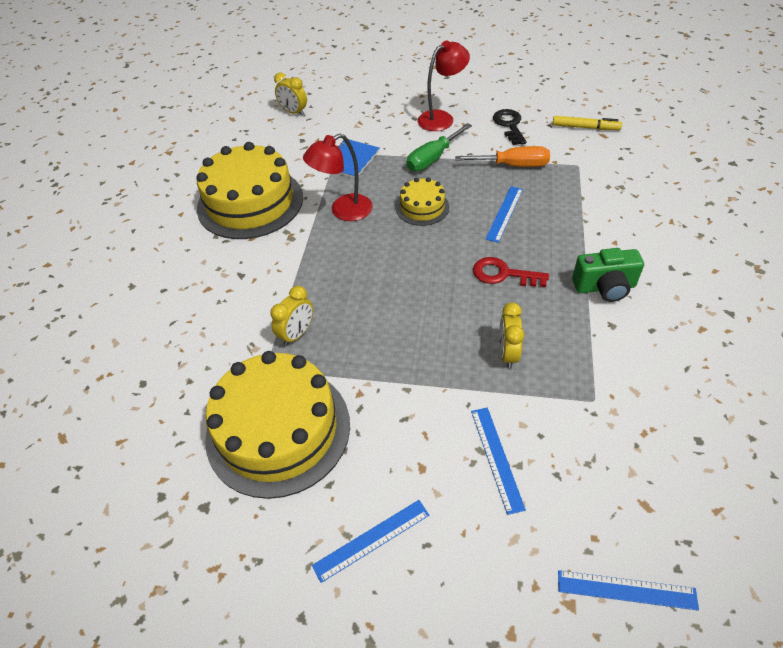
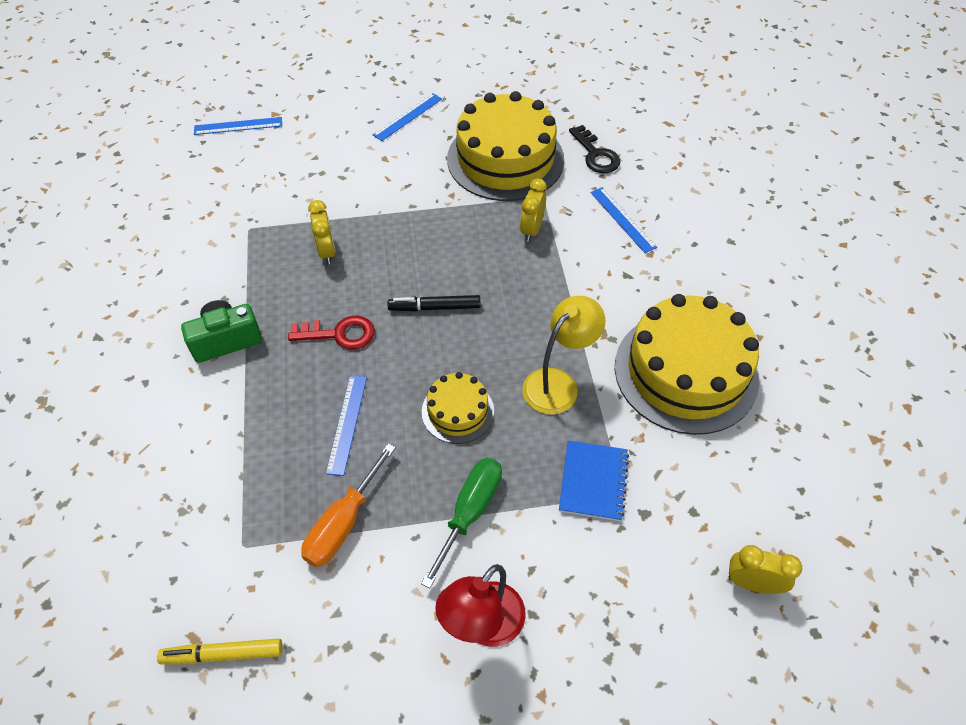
camera: 160 degrees right, 5 degrees up
(343, 211) = (558, 383): red lamp -> yellow lamp
(416, 280) = (434, 307): none -> black marker
(496, 458) = (328, 174): blue ruler -> blue ruler (622, 219)
(509, 125) = (359, 631): black key -> black key (596, 155)
(513, 165) = (343, 523): orange screwdriver -> orange screwdriver turned 45 degrees counterclockwise

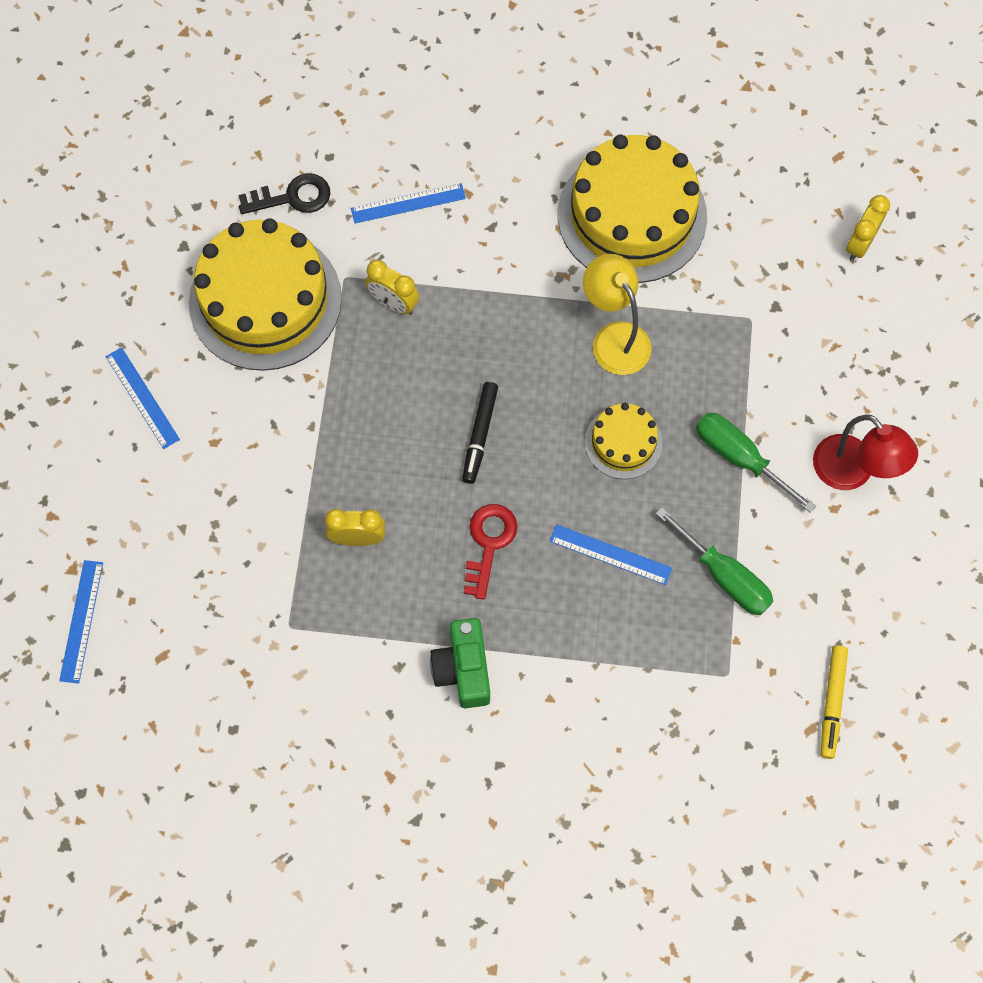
camera: 75 degrees left, 15 degrees up
(343, 523) = (724, 576): orange screwdriver -> green screwdriver
(593, 481) = (733, 340): blue notebook -> none

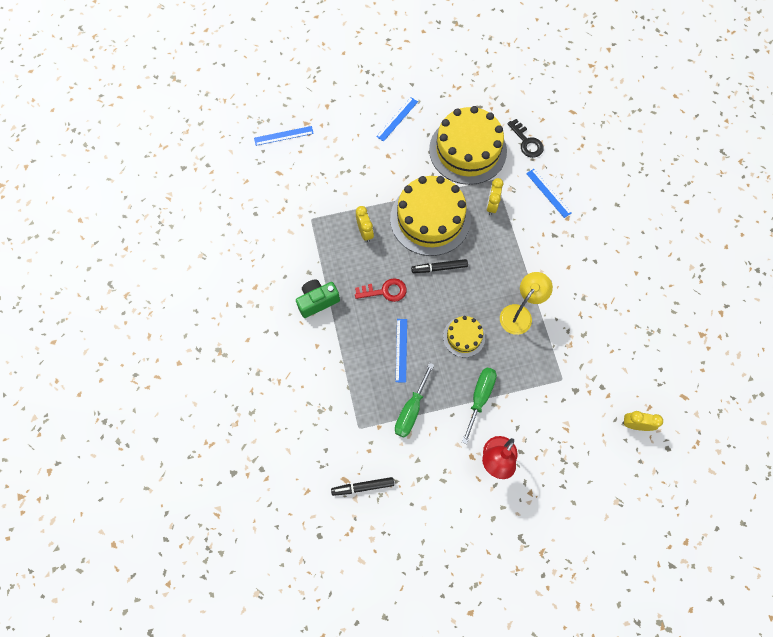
camera: 70 degrees right, 0 degrees up
(632, 215) = (593, 300): yellow cake -> yellow cake (430, 219)
(832, 703) = (363, 487): yellow marker -> black marker

